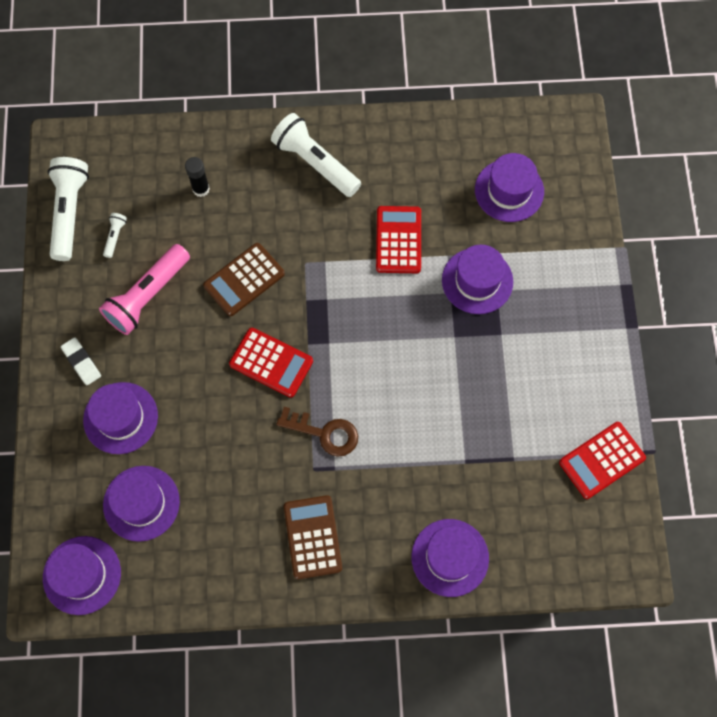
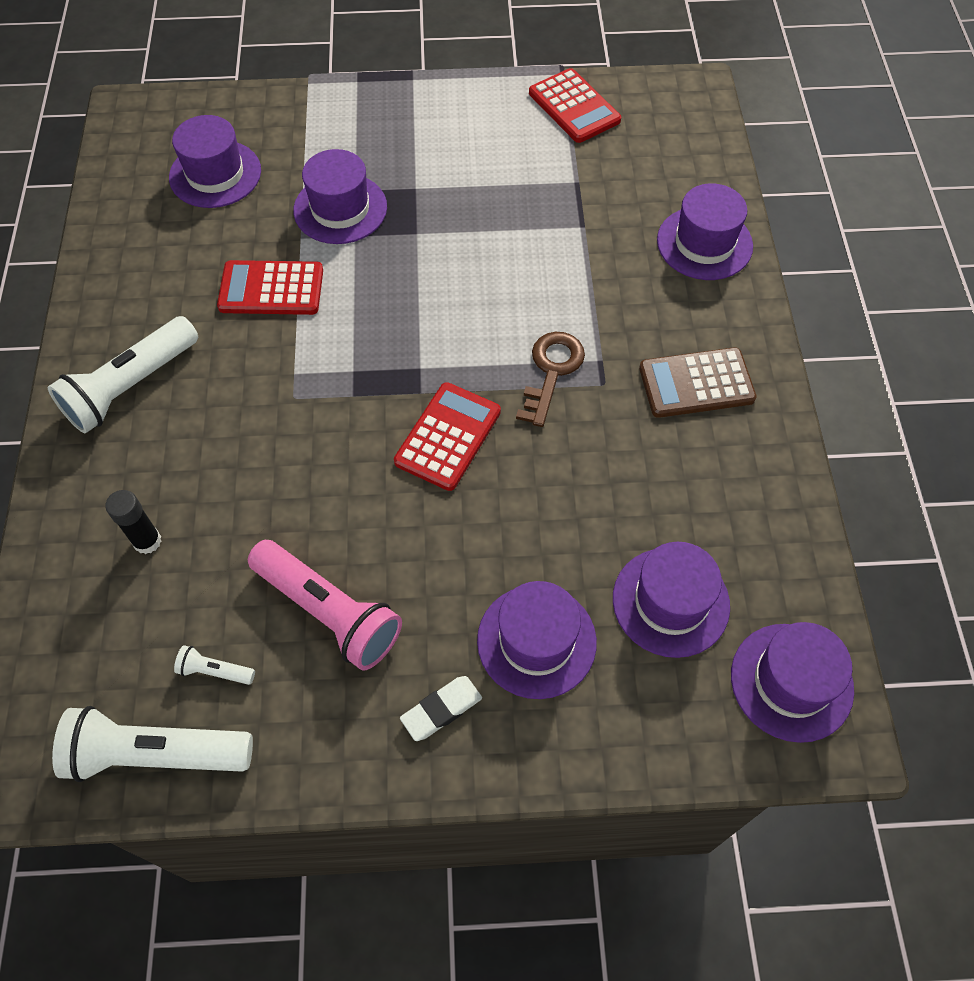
camera: 90 degrees left, 10 degrees down
(244, 280) = (313, 475): brown calculator -> none

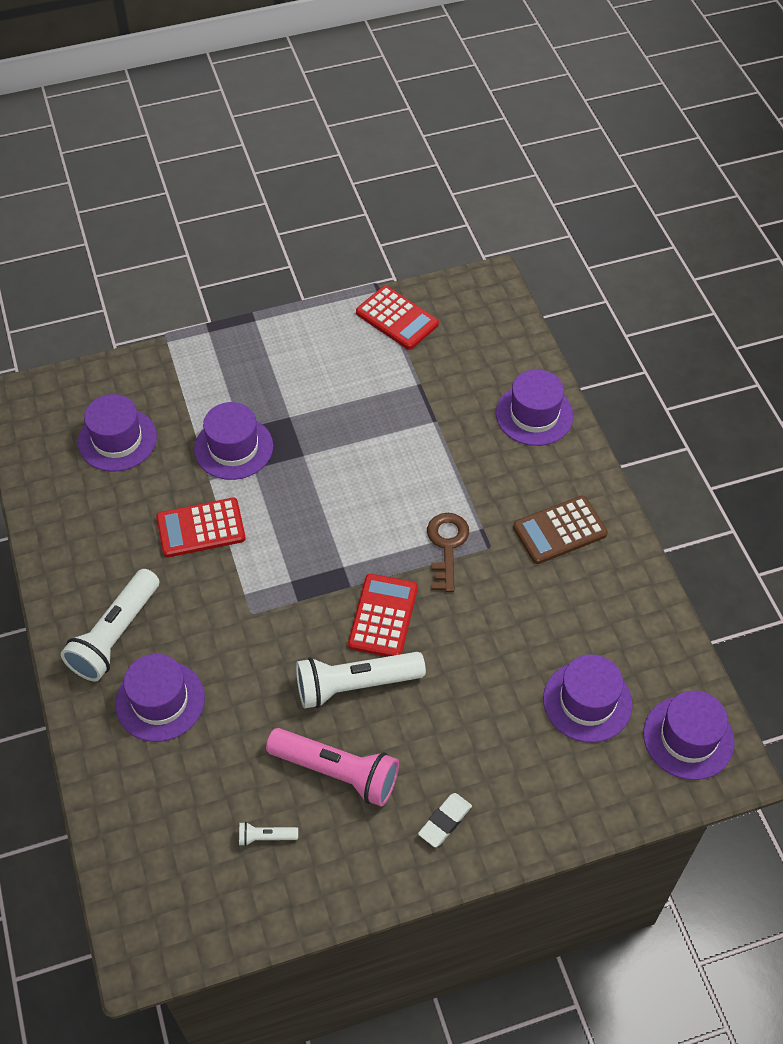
camera: 15 degrees left, 5 degrees down
(147, 541) = (176, 753): black glue stick -> none
(156, 754) = (244, 908): white flashlight -> white flashlight (355, 685)
(536, 641) = (498, 754): purple hat -> purple hat (160, 701)

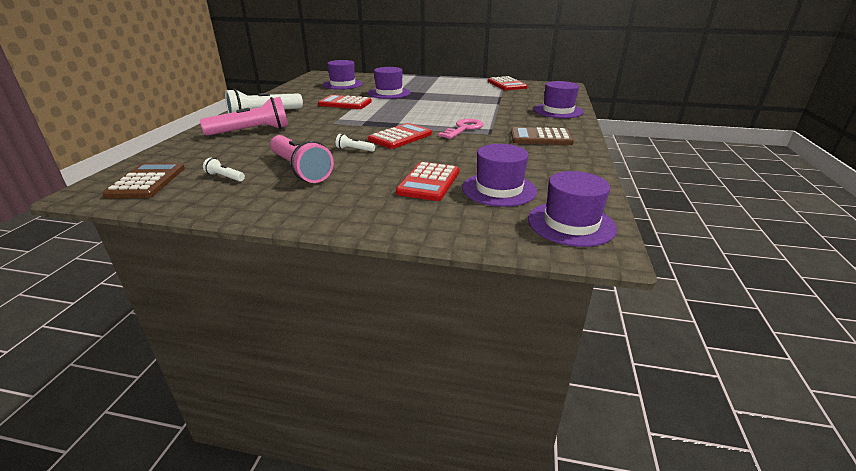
camera: 30 degrees right, 25 degrees down
(160, 701) = (251, 131): purple hat -> pink flashlight
(183, 897) = (147, 181): none -> brown calculator
(355, 685) = (354, 150): white flashlight -> white flashlight, size x0.44
(445, 821) = (337, 203): white eraser -> none
(446, 546) = (464, 129): brown key -> pink key
(505, 724) = (428, 182): none -> red calculator

